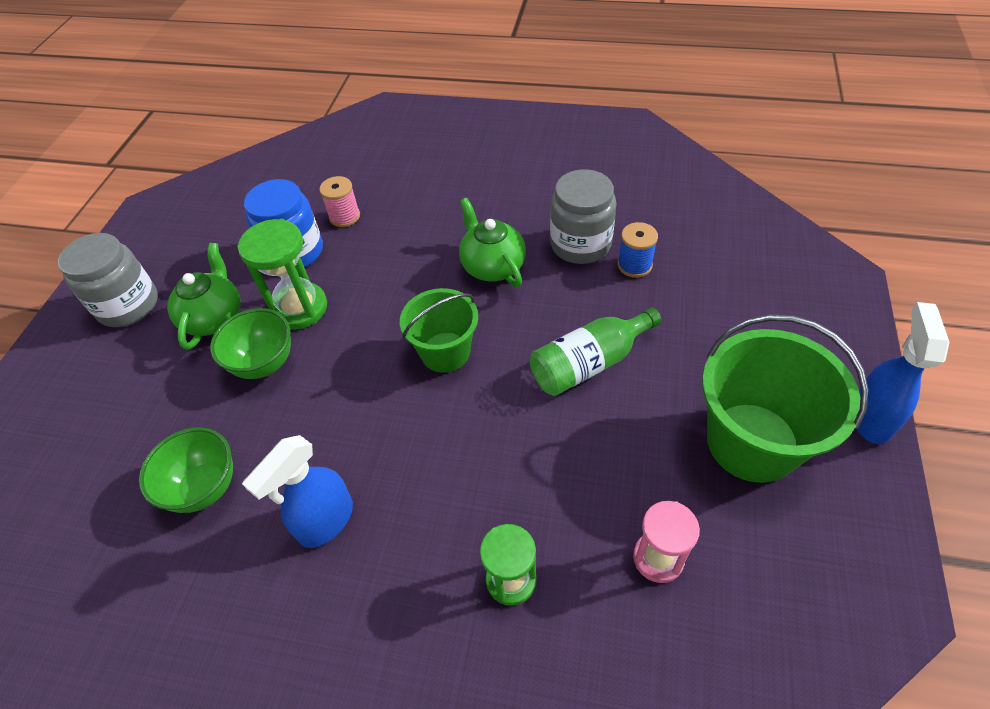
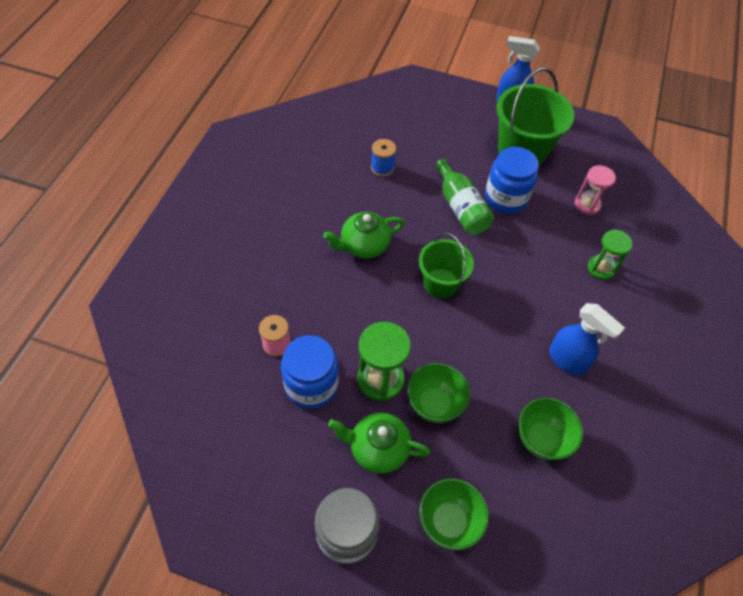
camera: 90 degrees left, 5 degrees up
(119, 391) = (448, 521): none -> green bowl
(580, 244) = (355, 192): grey jar -> none
(630, 422) = (506, 198): none -> blue jar

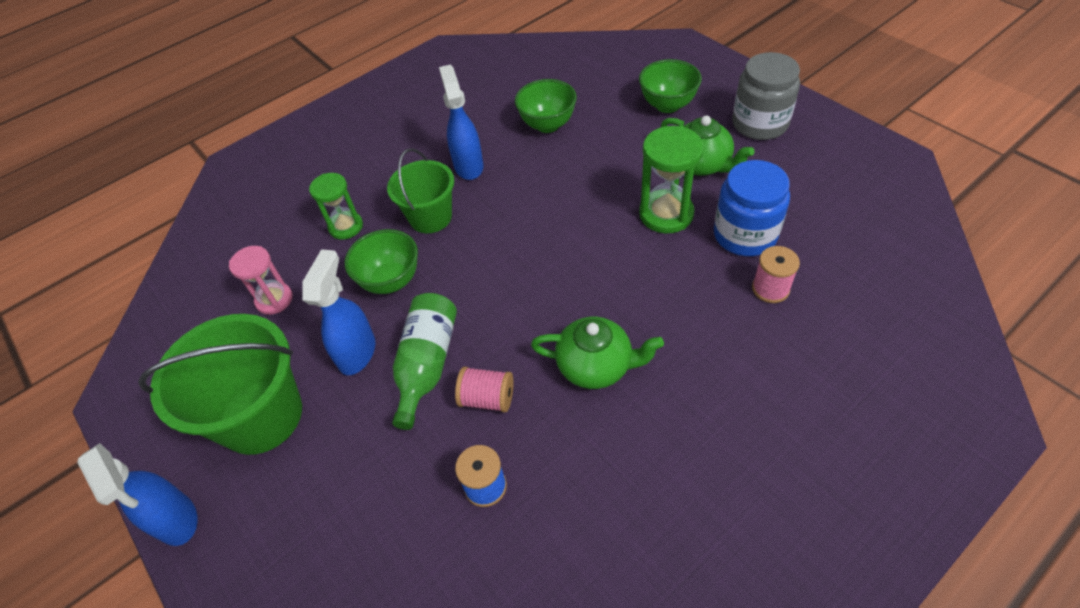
camera: 140 degrees left, 5 degrees down
(412, 204) = (487, 398): none -> pink spool
(434, 404) = (624, 177): green bowl -> green bowl (391, 281)
(441, 283) = (532, 280): green bucket -> green bucket (430, 217)
(506, 198) = (357, 352): blue jar -> blue spray bottle

